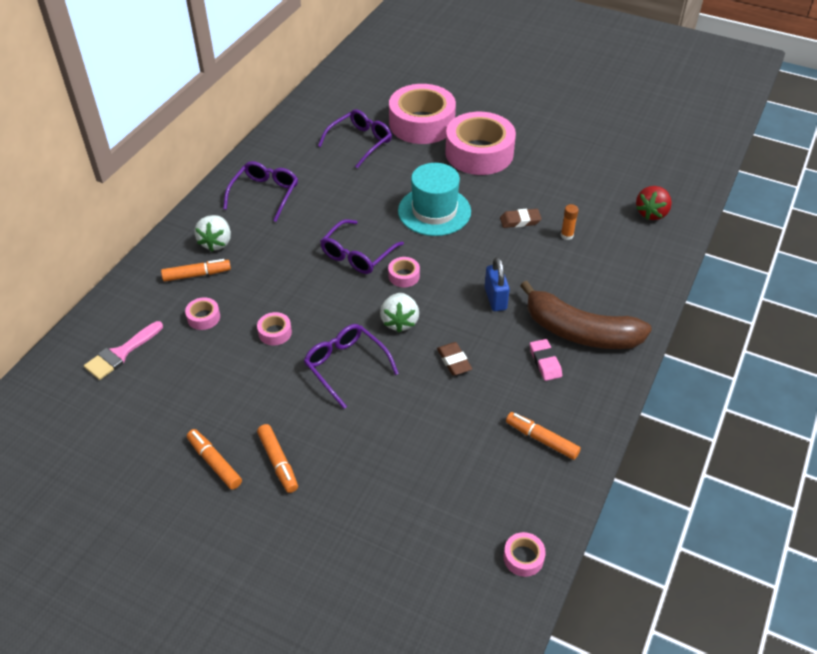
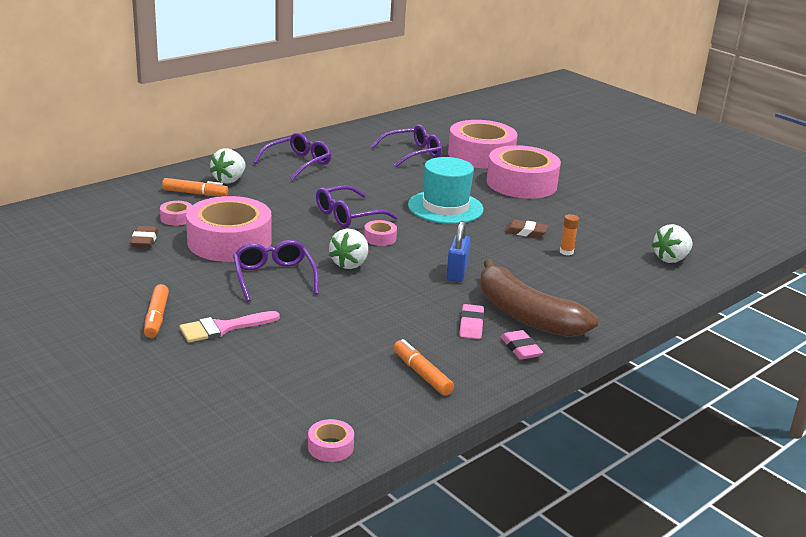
camera: 20 degrees right, 20 degrees down
(121, 353) = (88, 220): pink brush -> pink brush (223, 328)
(214, 463) = (101, 302): orange marker -> none
(275, 332) = (229, 242): pink tape -> pink tape, size x2.49
(454, 361) = (379, 301): brown eraser -> brown eraser (144, 240)
(599, 375) = (520, 349): none -> pink eraser
(651, 213) = (671, 259): red strawberry -> white strawberry

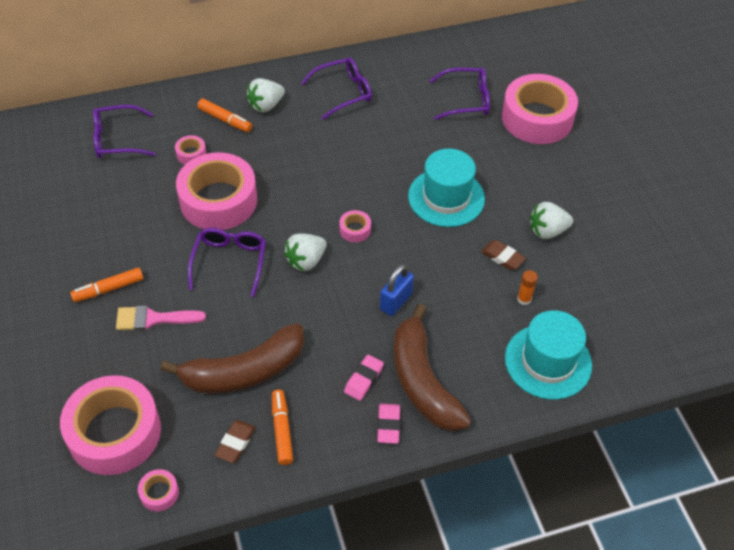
camera: 25 degrees right, 25 degrees up
(144, 240) = (149, 180): brown eraser -> brown eraser (235, 443)
(156, 317) = (109, 289): orange marker -> orange marker turned 45 degrees clockwise
(348, 216) = (345, 188): purple glasses -> purple glasses (117, 139)
(349, 344) = (244, 371): none -> brown banana
(521, 183) = (549, 176): pink tape -> pink tape (114, 432)
(621, 283) = (548, 361): none -> turquoise hat
(671, 259) = (627, 340): white strawberry -> white strawberry (547, 231)

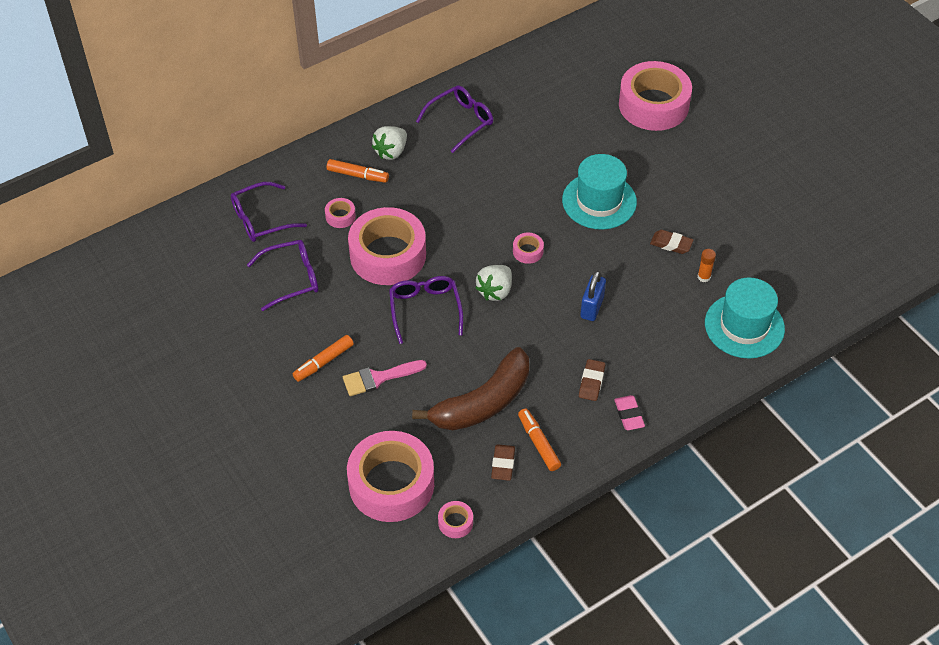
camera: 15 degrees left, 0 degrees up
(363, 379) = (591, 382): pink eraser -> brown eraser
(422, 381) = (643, 370): brown banana -> none
(466, 100) = (581, 102): purple glasses -> purple glasses (292, 278)
(547, 231) = (702, 210): white strawberry -> none

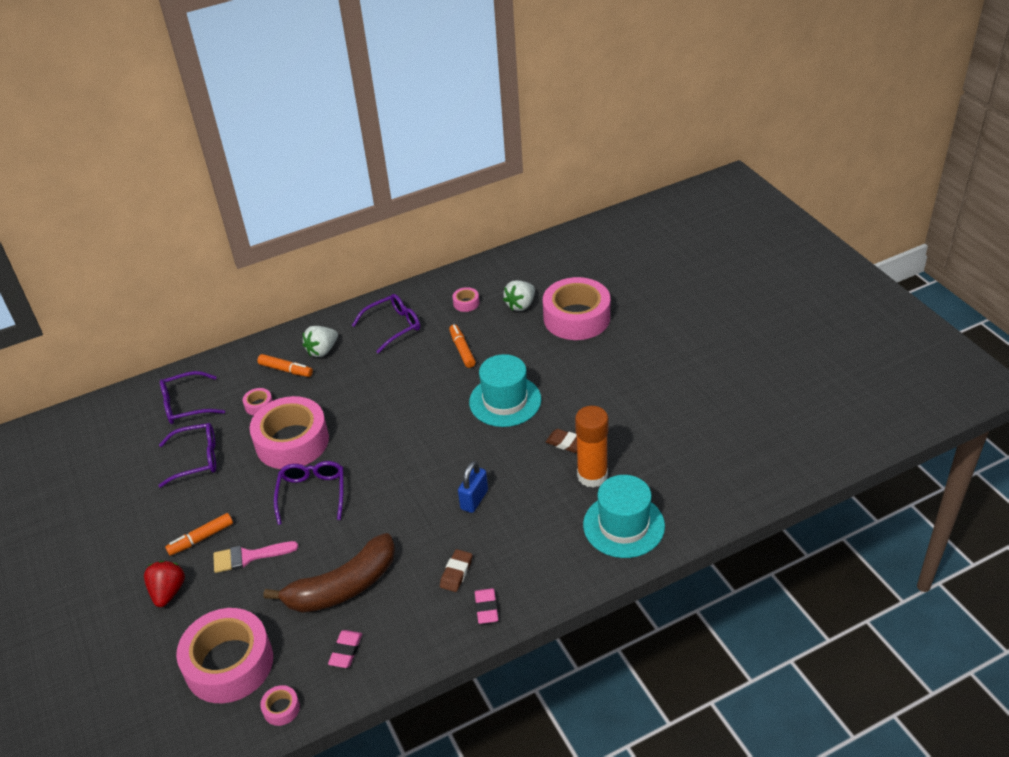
camera: 10 degrees right, 10 degrees down
(307, 418) = (168, 592): none -> red strawberry
(495, 291) = (384, 479): white strawberry -> white strawberry (521, 305)
(503, 464) = (346, 651): brown eraser -> pink eraser
(528, 251) = (425, 444): pink tape -> pink tape (466, 303)
(538, 443) = (387, 631): orange marker -> orange marker (462, 350)
(704, 277) = (592, 476): orange glue stick -> orange glue stick, size x2.29

